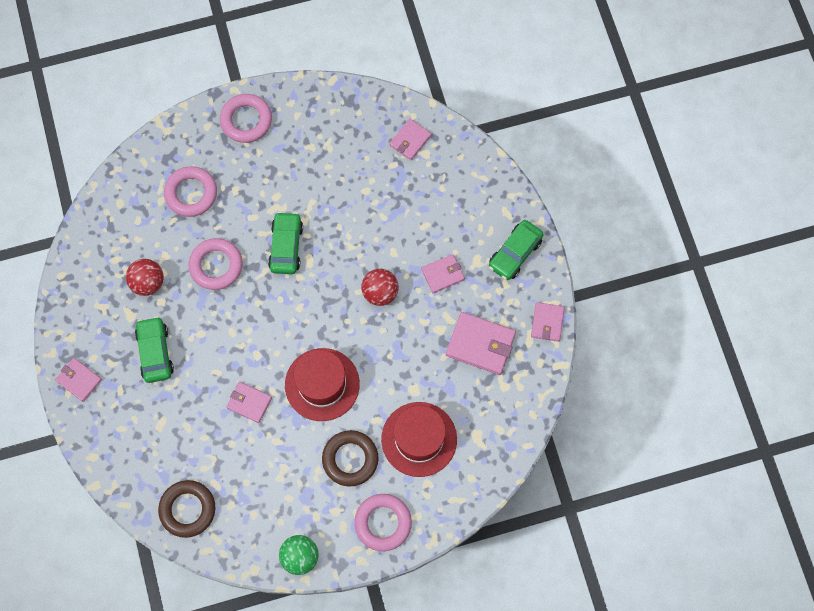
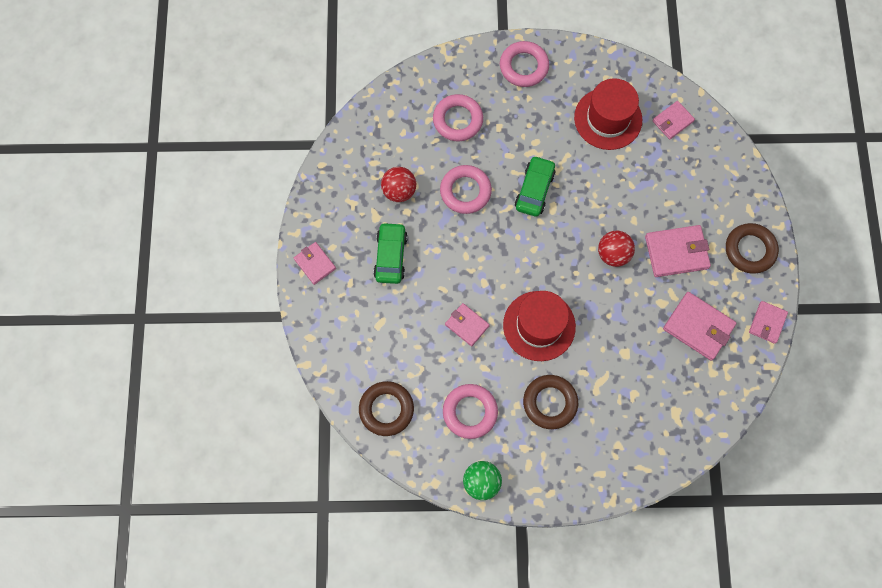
camera: 15 degrees right, 0 degrees up
(383, 523) = (567, 471): pink ring -> pink ring (470, 412)
(419, 439) = (619, 401): red hat -> red hat (608, 119)
(443, 274) = (676, 252): pink wallet -> pink wallet, size x1.62
(515, 253) = (750, 250): green car -> brown ring

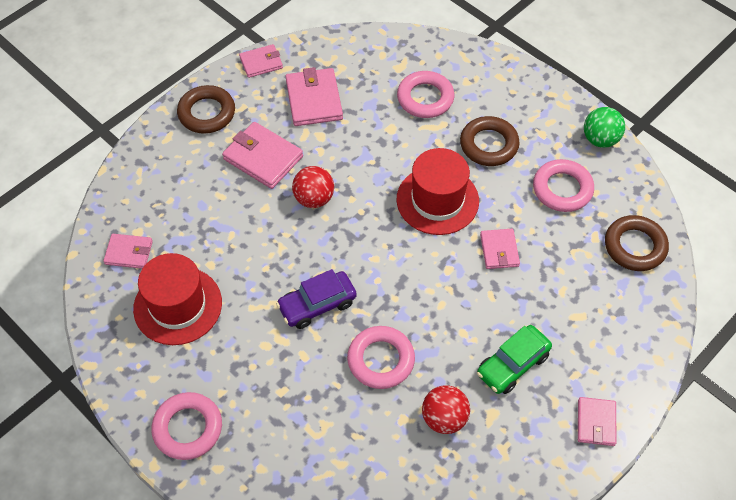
camera: 135 degrees left, 15 degrees down
(458, 120) = (313, 435): pink ring -> pink ring (425, 98)
(534, 190) = (317, 305): green car -> purple car

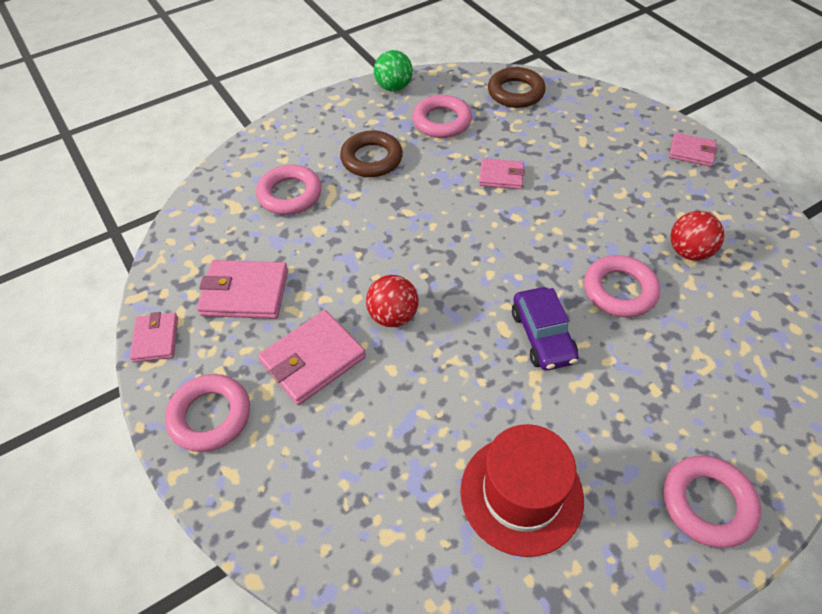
camera: 75 degrees left, 5 degrees down
(129, 253) = (420, 553): pink wallet -> none
(207, 113) = (210, 416): brown ring -> pink ring
(437, 200) = (428, 209): red hat -> none
(512, 364) = (630, 192): green car -> none

